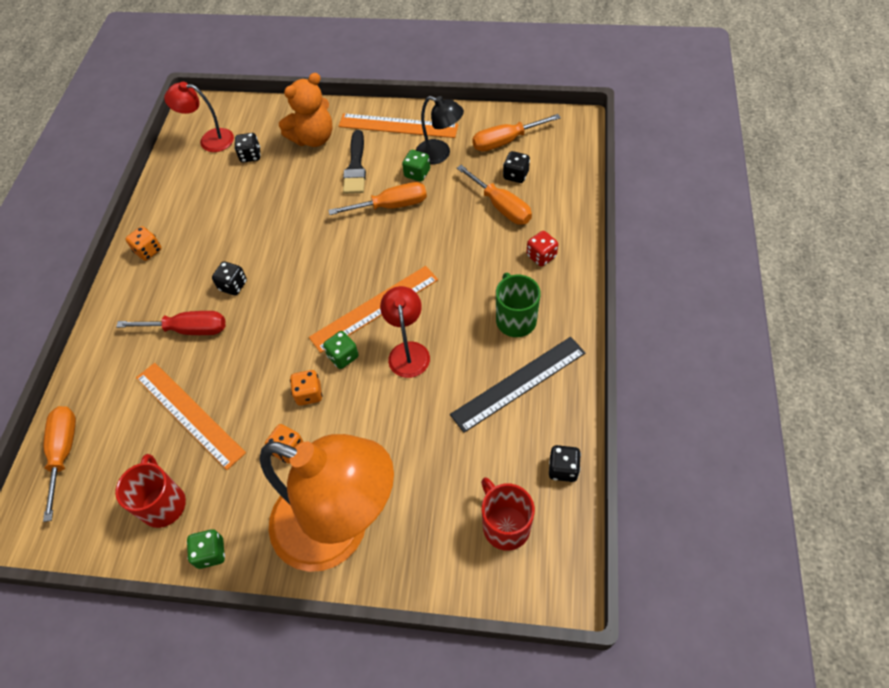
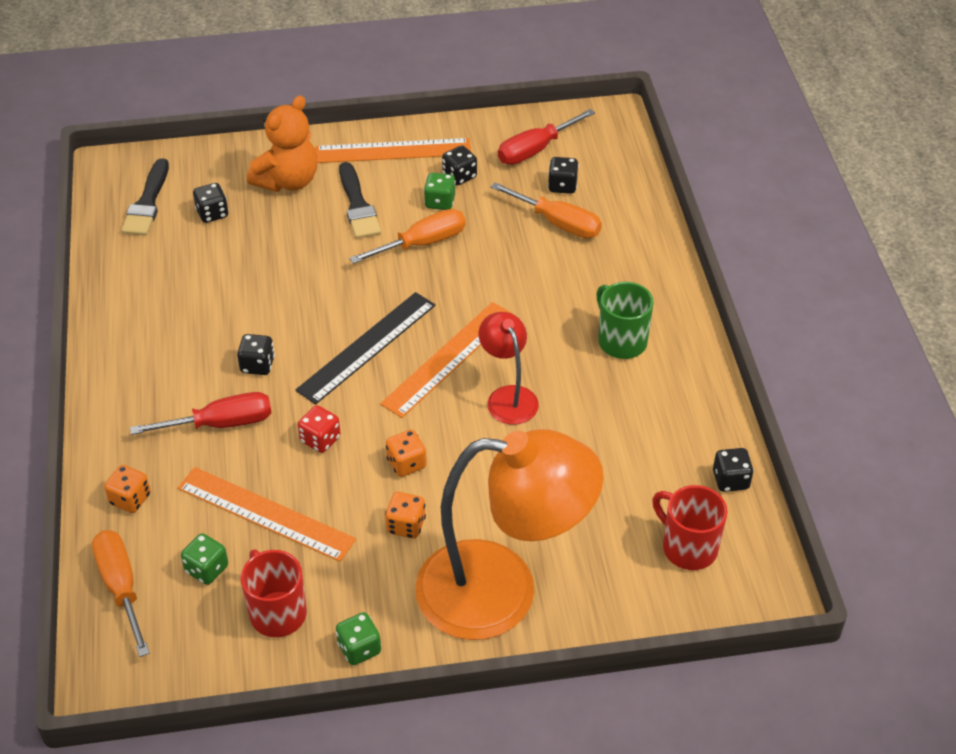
camera: 20 degrees left, 10 degrees down
(148, 251) = (124, 345): orange dice -> orange dice (130, 499)
(210, 140) = (147, 203): red lamp -> black brush
(343, 356) = (431, 416): green dice -> green dice (207, 569)
(440, 154) = (459, 176): black lamp -> black dice
(505, 141) = (535, 150): orange screwdriver -> red screwdriver
(518, 383) = (649, 405): black ruler -> black ruler (367, 347)
(541, 256) = (626, 269): red dice -> red dice (320, 439)

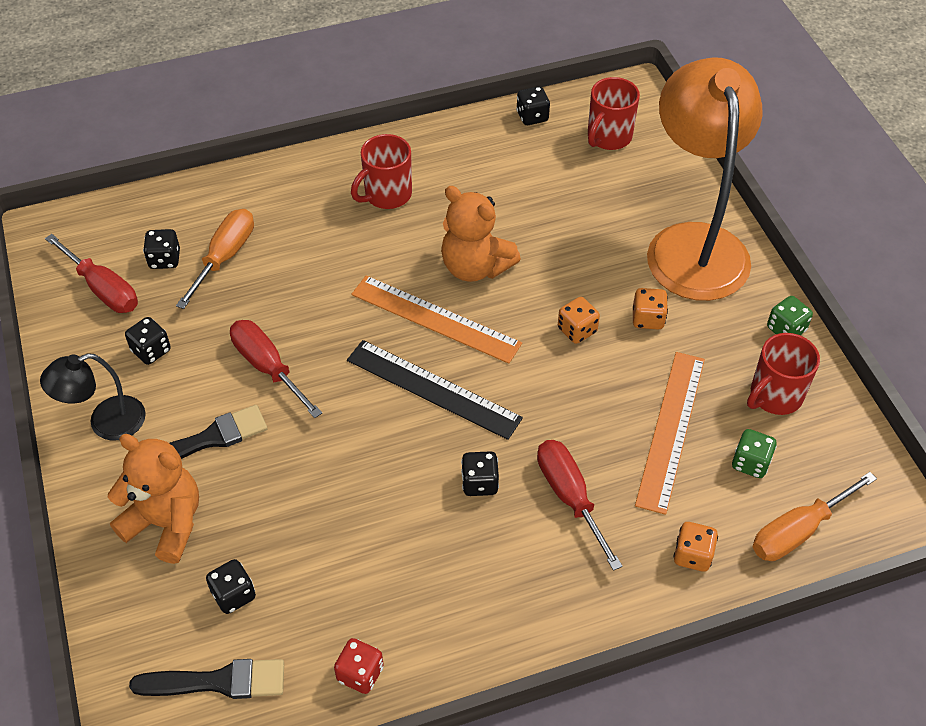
camera: 100 degrees left, 5 degrees up
(320, 439) = (567, 404): red dice -> red dice (360, 673)
(393, 151) = (106, 422): orange ruler -> black lamp
(422, 243) = (268, 367): orange screwdriver -> red screwdriver
(440, 202) = (197, 362): green dice -> none
(508, 397) = (475, 267): red lamp -> orange teddy bear
(621, 341) = (386, 195): green mug -> red mug

